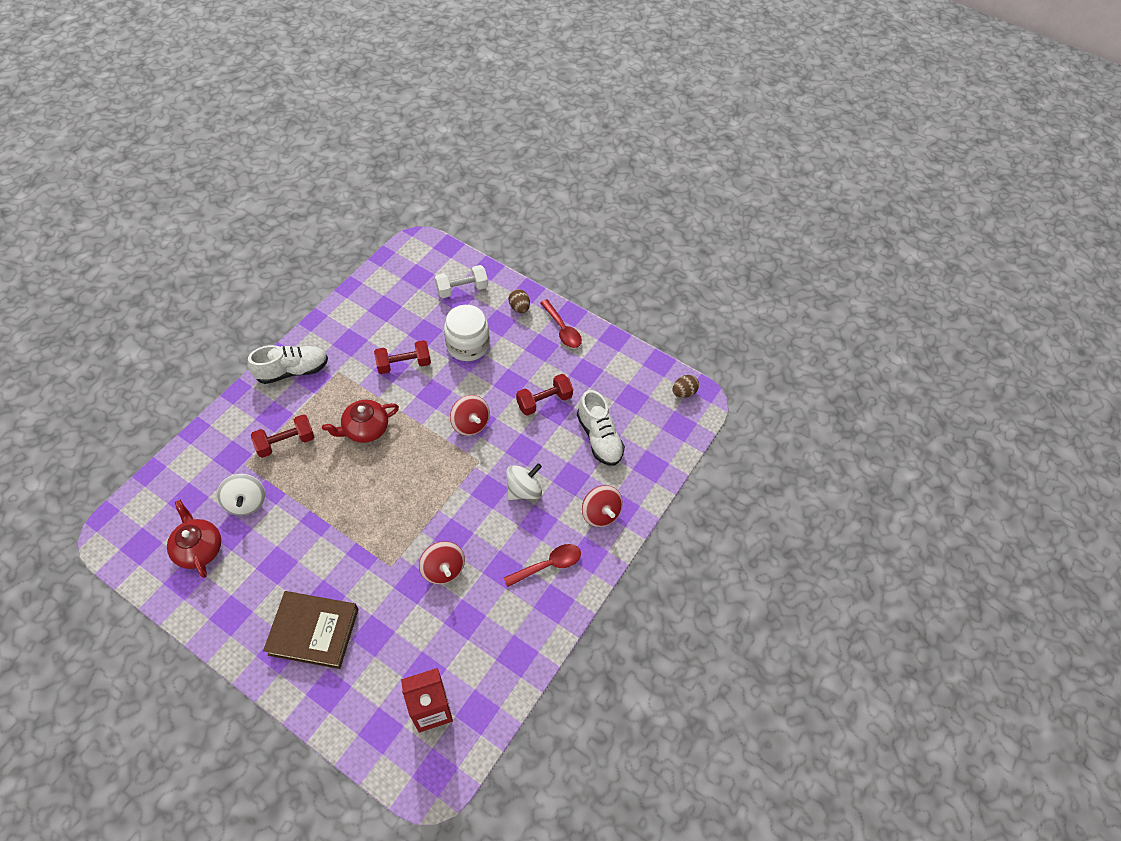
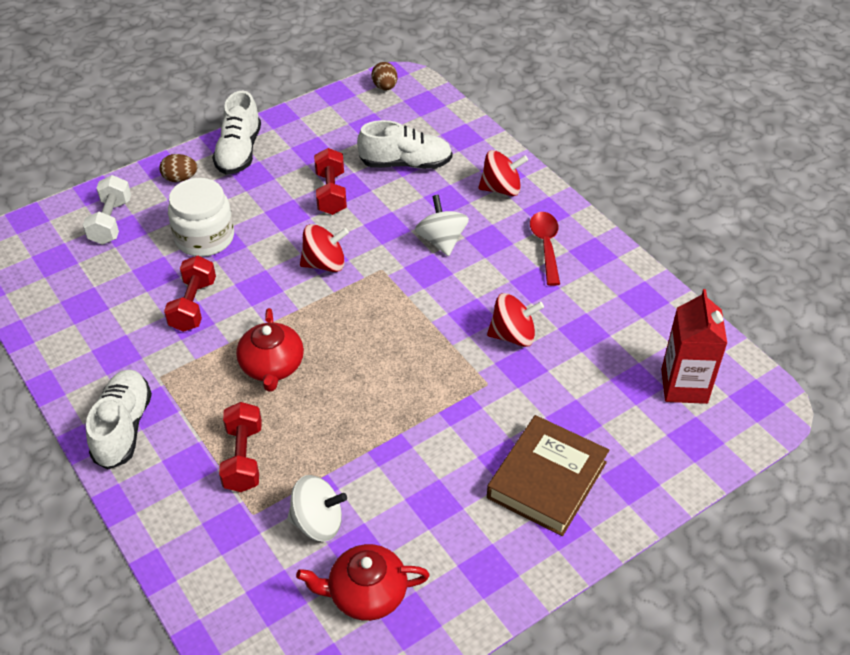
camera: 65 degrees left, 10 degrees down
(562, 329) = (239, 152): red spoon -> white shoe

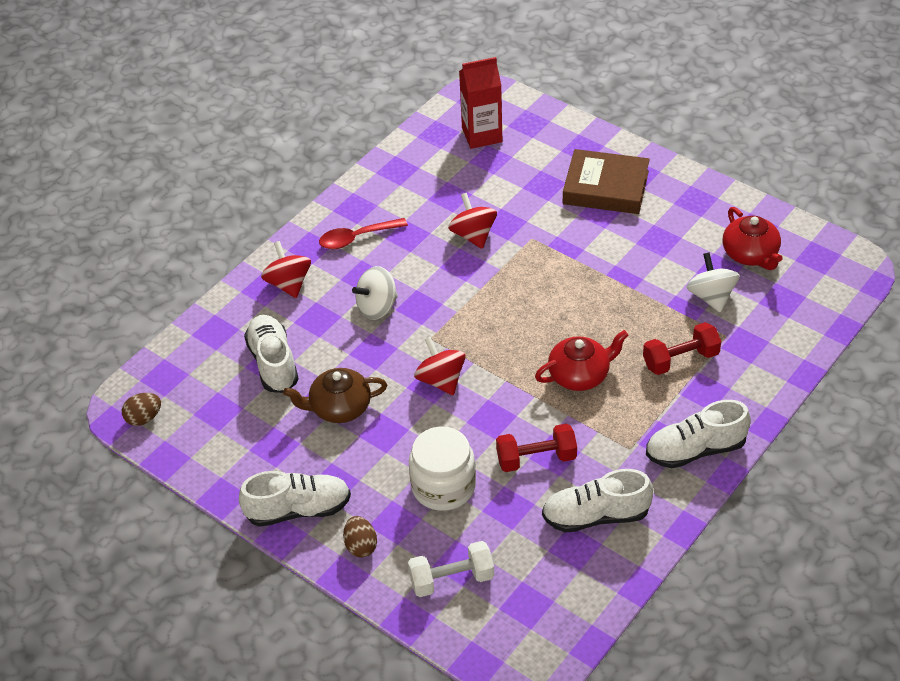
camera: 105 degrees left, 0 degrees up
(104, 328) = (596, 516): none -> white shoe
(331, 193) = (339, 408): red dumbbell -> brown teapot

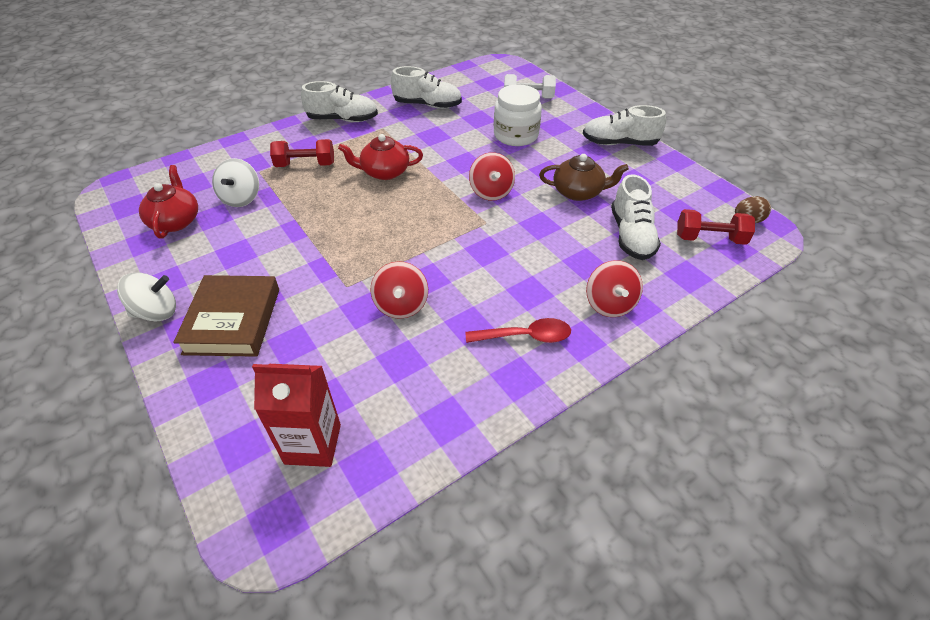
camera: 165 degrees left, 0 degrees up
(361, 546) = (580, 120): brown egg -> none
(377, 307) = (525, 259): white spinning top -> white spinning top (156, 312)
(536, 458) = (446, 135): red dumbbell -> red dumbbell (709, 239)
(605, 187) = (232, 320): brown book -> brown book turned 60 degrees clockwise

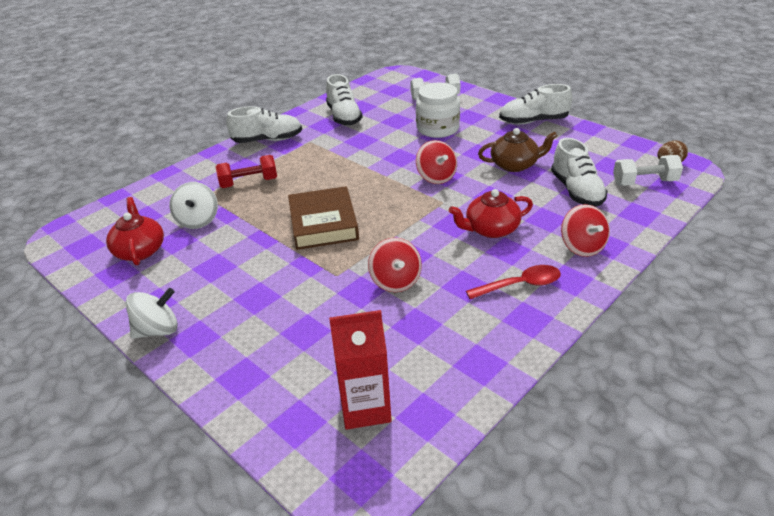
camera: 10 degrees left, 10 degrees down
(232, 320) = (238, 323): brown book -> brown book (323, 223)
(384, 172) = (328, 177): red teapot -> red teapot (491, 229)
(427, 105) = (344, 116): white shoe -> white shoe turned 75 degrees clockwise
(709, 239) = (644, 182): red dumbbell -> white dumbbell

